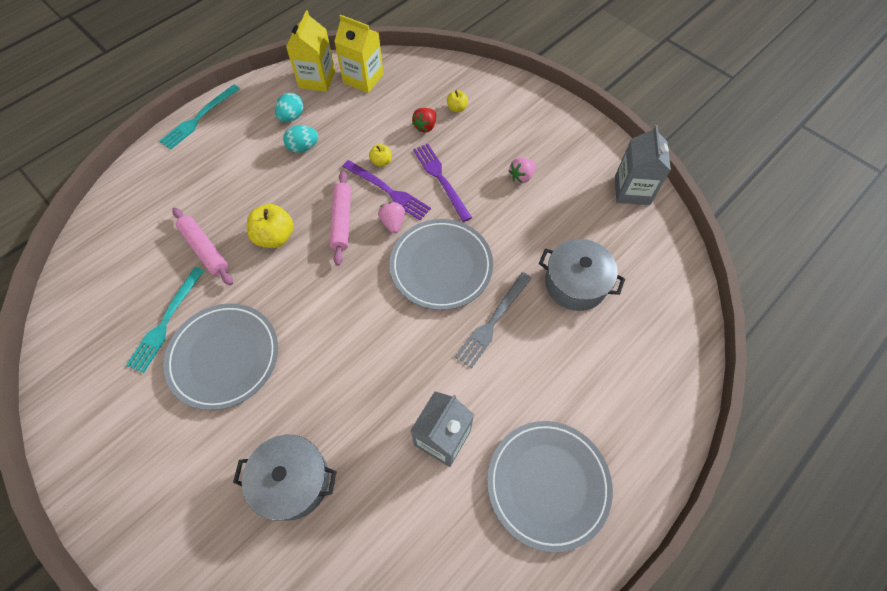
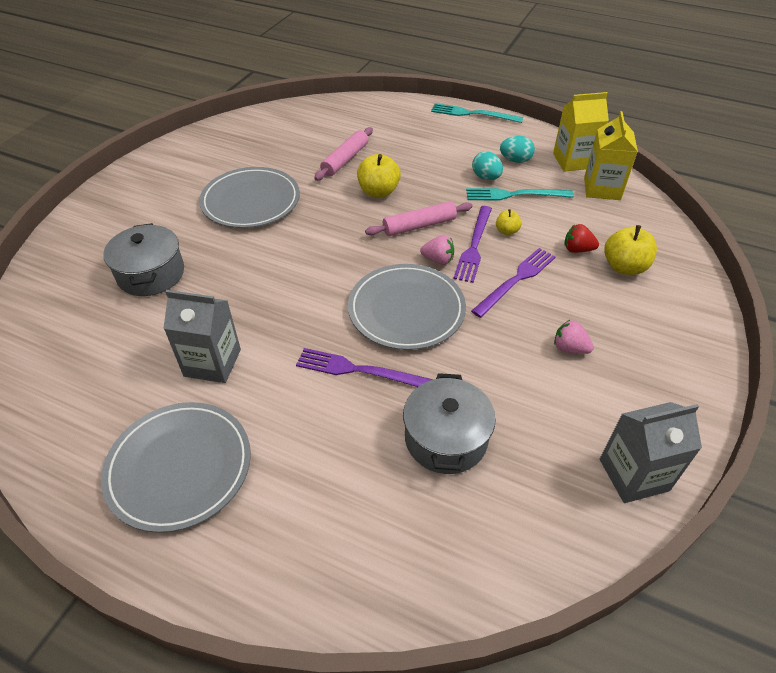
camera: 70 degrees right, 15 degrees down
(166, 322) = (271, 163): turquoise fork -> turquoise fork (514, 195)
(393, 223) = (438, 260): pink strawberry -> pink strawberry turned 45 degrees clockwise
(457, 108) = (624, 267): yellow apple -> yellow apple, size x1.82
(493, 321) = (359, 370): grey fork -> purple fork

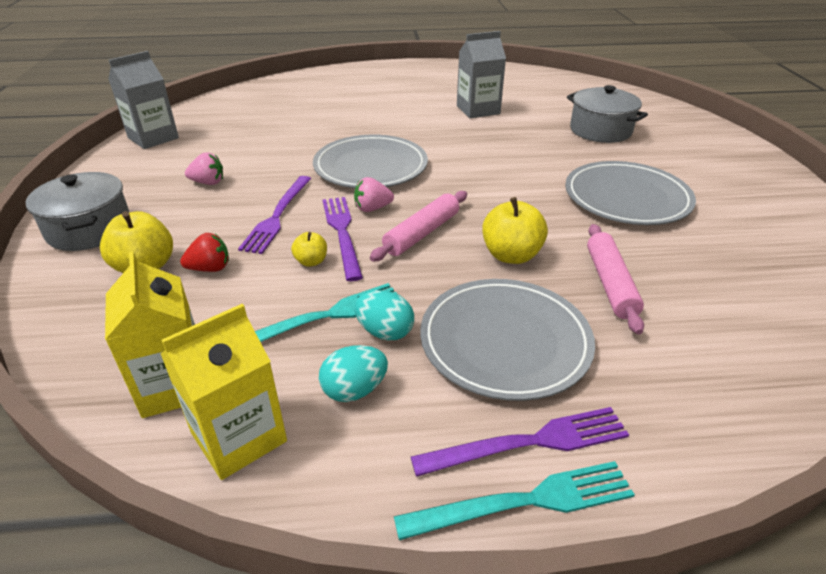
camera: 150 degrees right, 10 degrees down
(179, 467) = (435, 81): grey plate -> grey plate (505, 341)
(359, 370) = (376, 130): purple fork -> purple fork (529, 443)
(446, 438) = (290, 121): grey pot -> grey pot (89, 229)

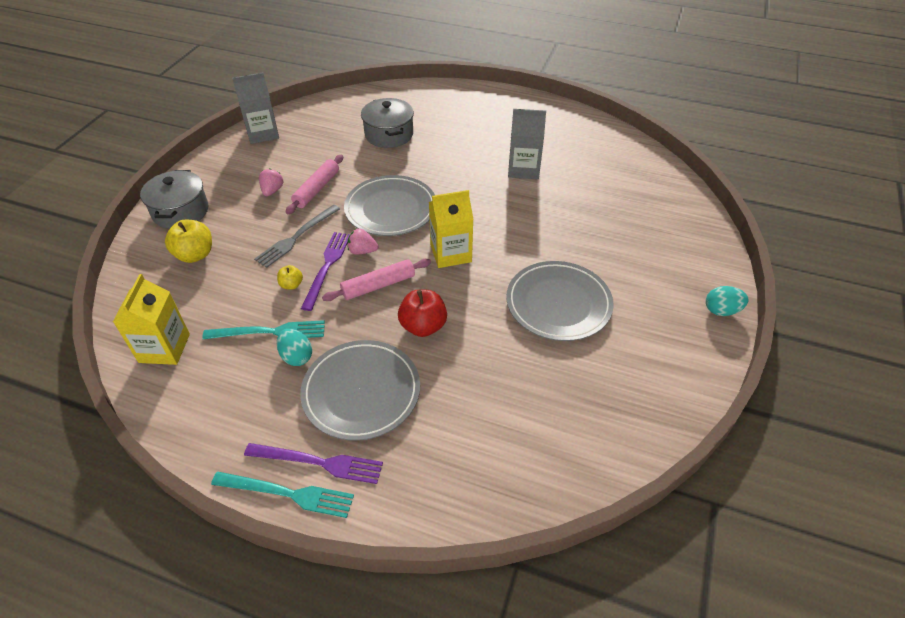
camera: 25 degrees right, 10 degrees up
(208, 182) = (272, 191): pink strawberry -> pink strawberry turned 105 degrees counterclockwise
(210, 268) = (229, 269): red strawberry -> none
(239, 437) = (176, 394): yellow carton -> yellow carton (450, 253)
(277, 216) = (296, 237): purple fork -> grey fork
(354, 390) = (252, 389): turquoise egg -> turquoise egg (721, 310)
(511, 255) = (423, 326): yellow apple -> red apple
(600, 130) = (608, 224): grey pot -> grey pot (389, 134)
(610, 283) = (469, 375): pink rolling pin -> pink rolling pin (316, 189)

